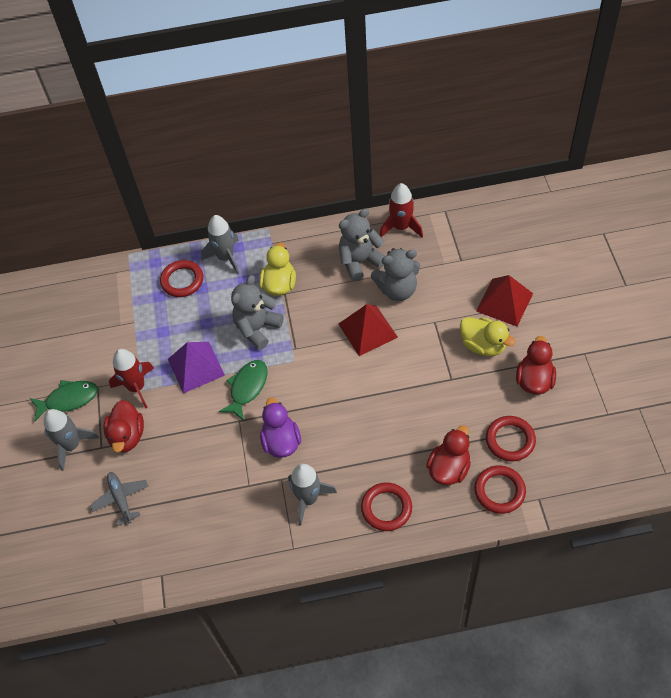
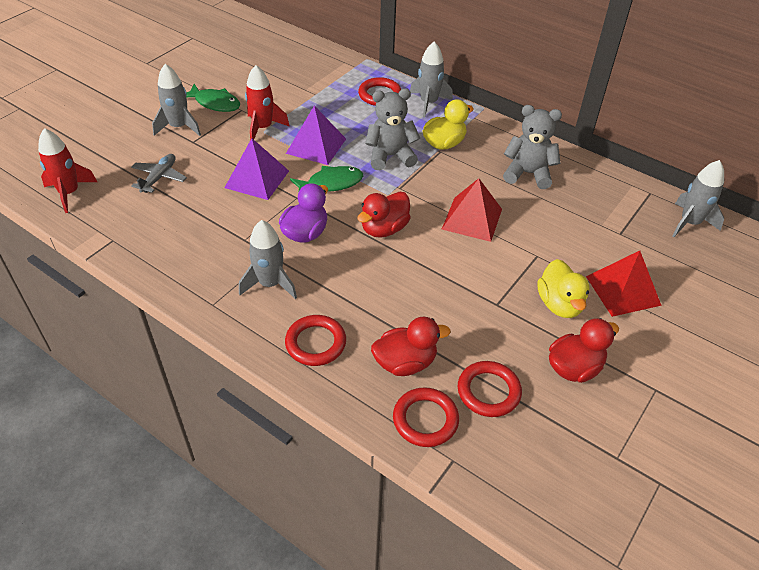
camera: 40 degrees right, 10 degrees down
(127, 436) = (216, 148): red duck -> red duck (384, 229)
(192, 433) = (257, 179): none -> purple pyramid
(397, 289) = (534, 212): grey teddy bear -> none
(401, 227) = (594, 177): red rocket -> red rocket (69, 193)
(489, 215) = (689, 223): none -> grey rocket

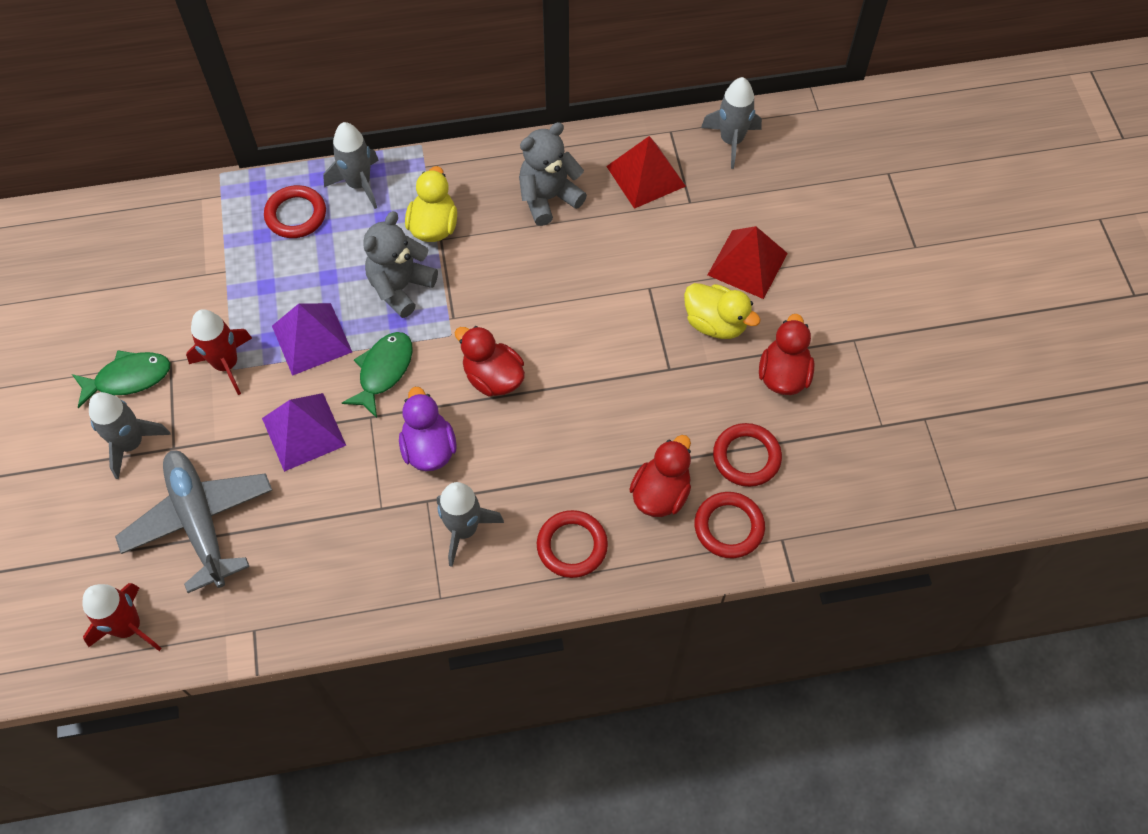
camera: 45 degrees left, 15 degrees up
(159, 177) = (200, 521): grey plane -> grey plane, size x1.86
(384, 229) = (493, 377): red duck -> red duck turned 135 degrees clockwise
(472, 219) = (556, 296): red pyramid -> red pyramid (646, 176)

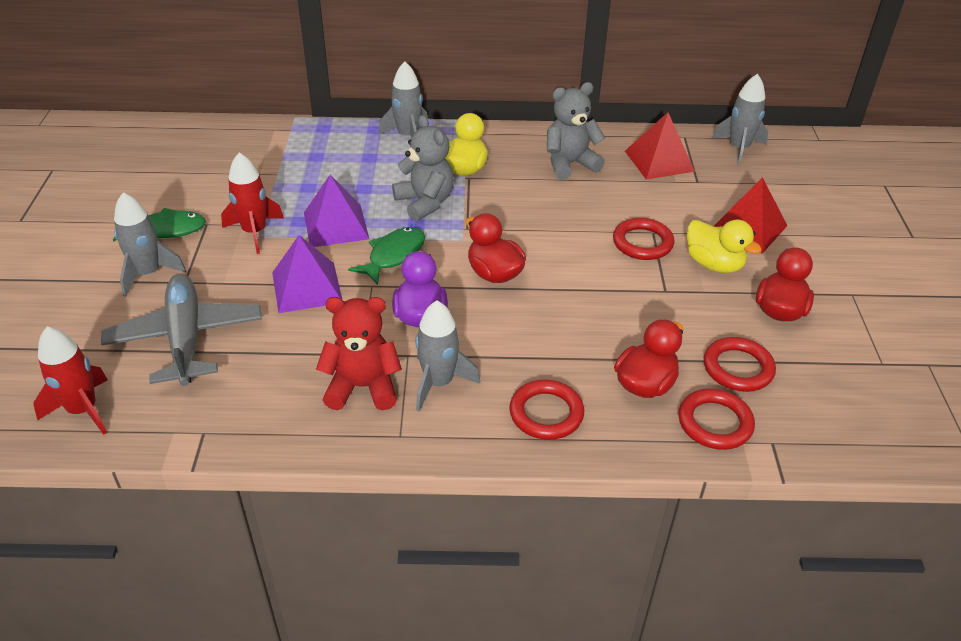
camera: 10 degrees right, 20 degrees down
(296, 215) = (349, 148): red ring -> red ring (642, 243)
(392, 548) = (362, 387): none -> red teddy bear
(400, 287) = (425, 203): grey teddy bear -> grey teddy bear turned 105 degrees clockwise

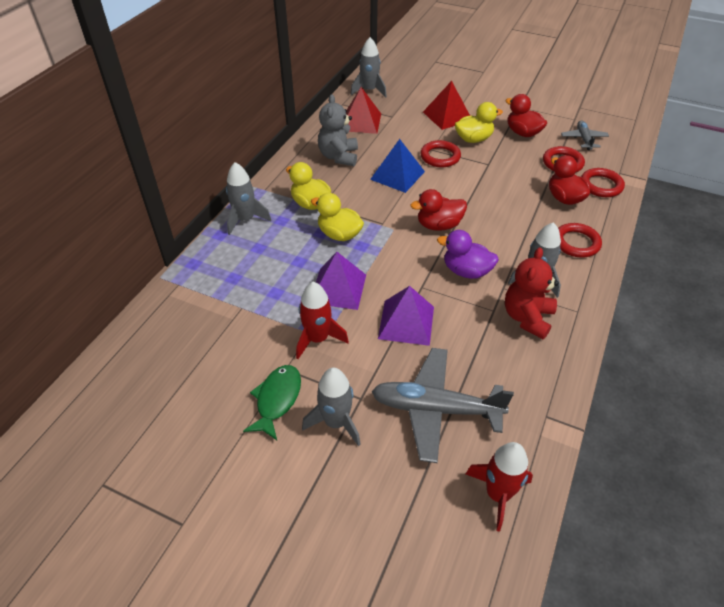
camera: 65 degrees left, 5 degrees up
(393, 255) = (393, 267): green fish -> none
(425, 203) = (339, 234): grey teddy bear -> yellow duck
(570, 217) = (397, 175): none -> blue pyramid
(831, 383) = (583, 139): none -> grey plane

